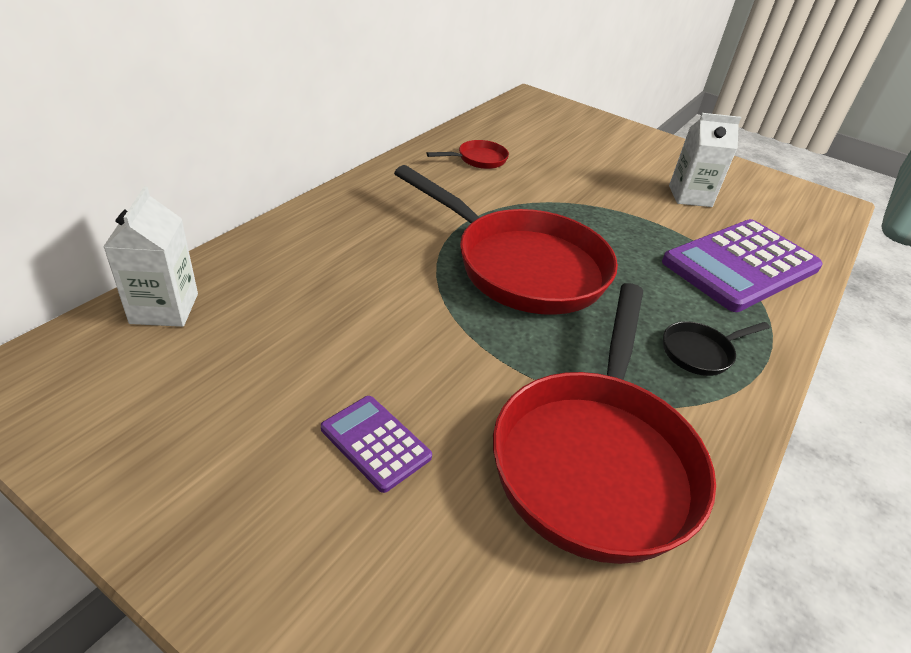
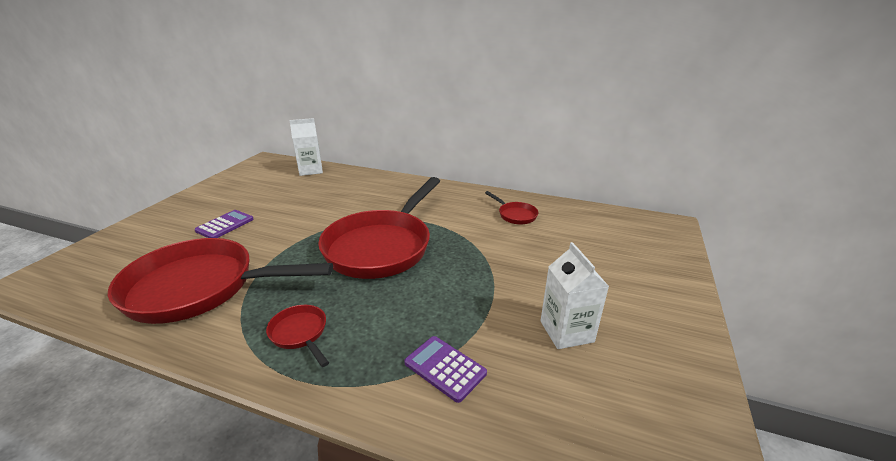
camera: 80 degrees right, 10 degrees down
(700, 352) = (300, 334): black pan -> red pan
(741, 266) = (445, 368): purple calculator -> purple calculator, size x0.48

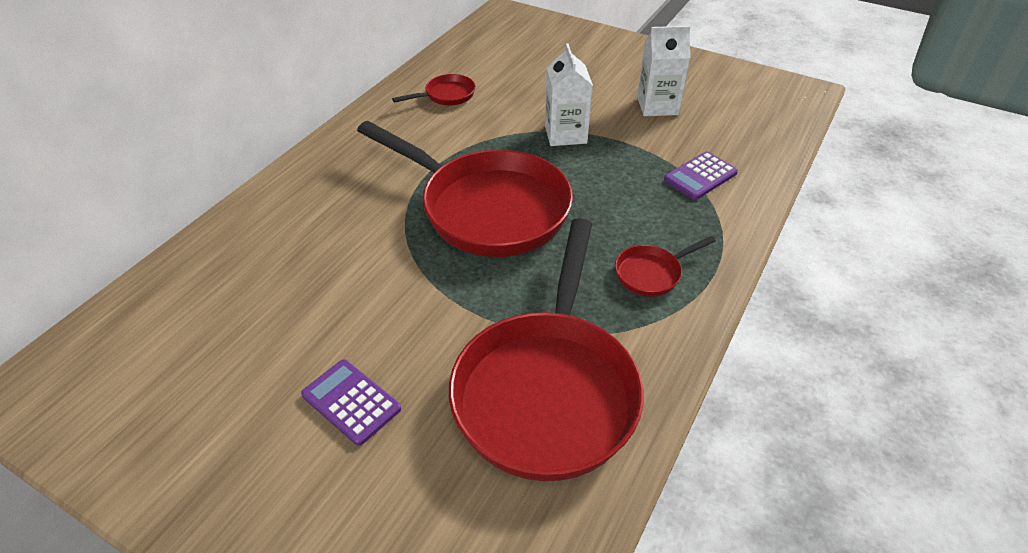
camera: 80 degrees left, 15 degrees up
(311, 170) = (153, 300): white carton -> white carton (565, 134)

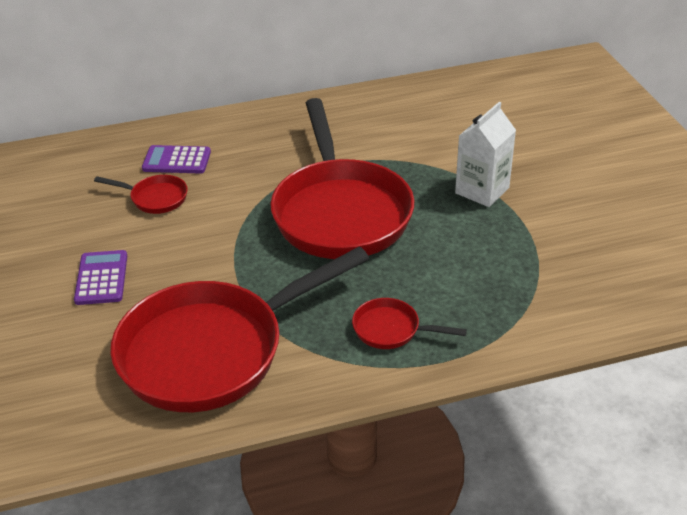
camera: 45 degrees right, 5 degrees down
(446, 95) = (430, 111): red pan -> red pan (155, 198)
(657, 106) = (603, 210): white carton -> none
(700, 176) = (548, 287): purple calculator -> purple calculator (176, 160)

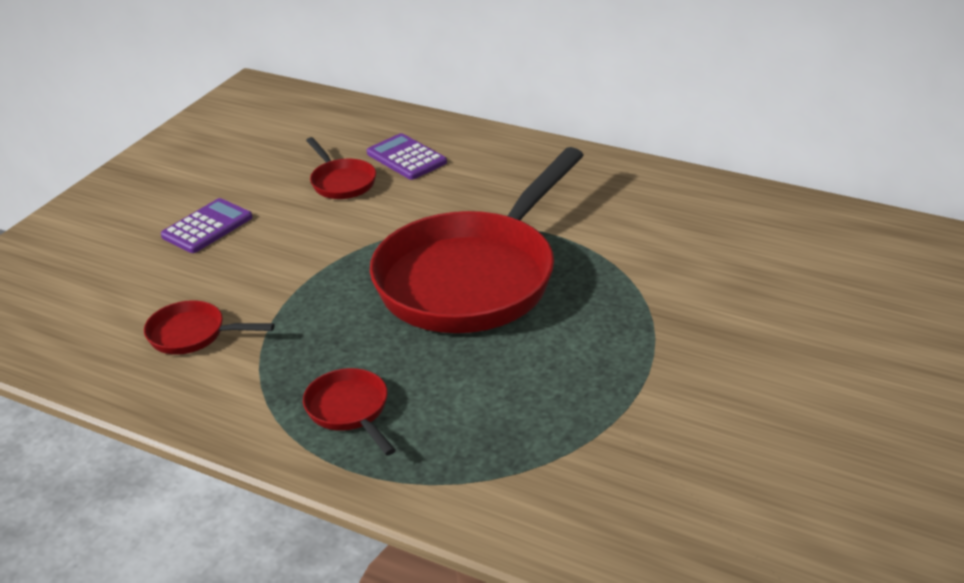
camera: 45 degrees right, 5 degrees down
(213, 350) = (192, 334): red pan -> red pan, size x0.41
(482, 190) = (646, 334): white carton -> none

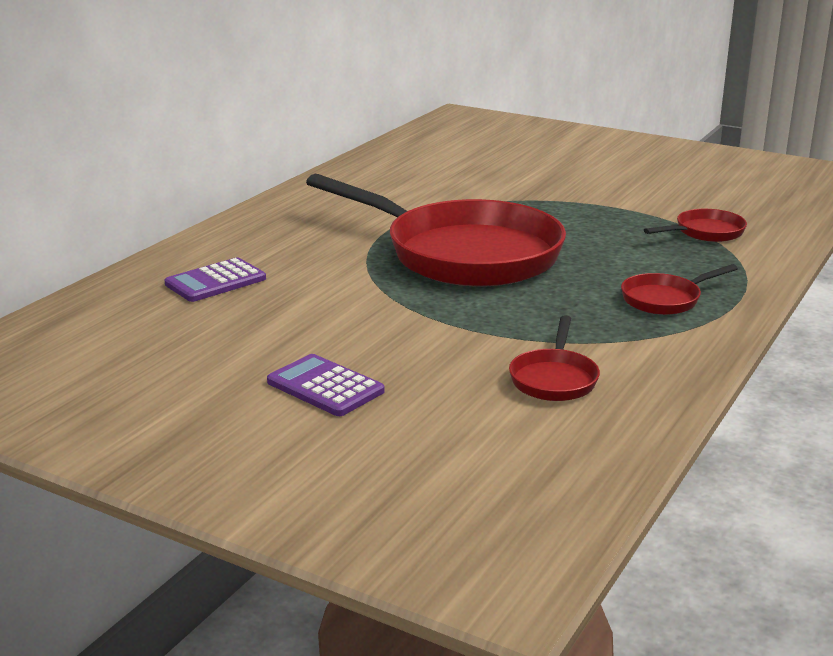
camera: 90 degrees left, 10 degrees down
(341, 182) = (252, 313): red pan -> red pan (705, 232)

